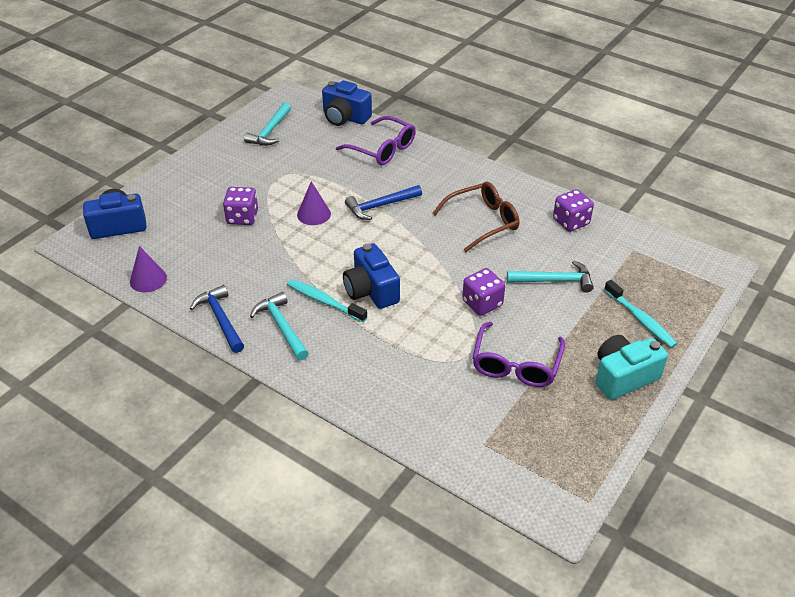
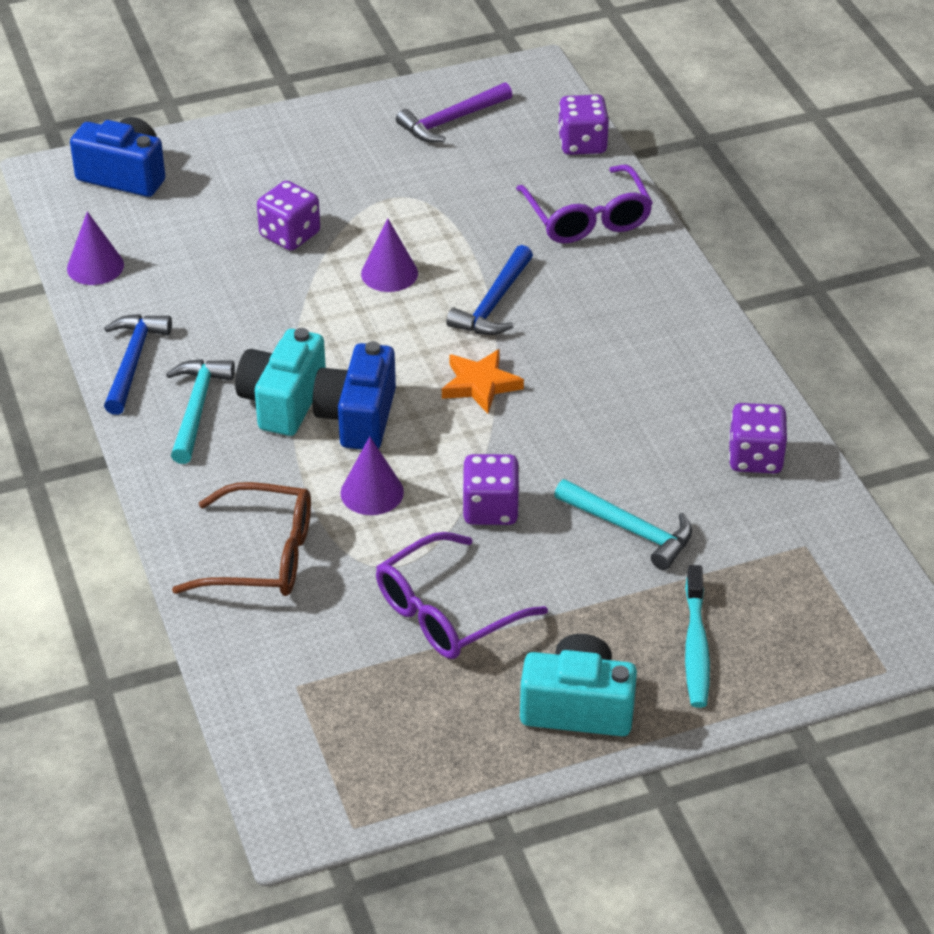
camera: 35 degrees right, 0 degrees up
(270, 131) = (451, 121): turquoise hammer -> purple hammer
(324, 301) = (282, 401): turquoise toothbrush -> turquoise camera
(345, 117) = (582, 144): blue camera -> purple dice
(380, 206) = (494, 303): blue hammer -> blue hammer turned 75 degrees counterclockwise
(414, 247) = (480, 384): none -> orange star
(417, 324) = (372, 492): none -> purple cone
(483, 222) = (619, 395): brown glasses -> brown glasses (262, 556)

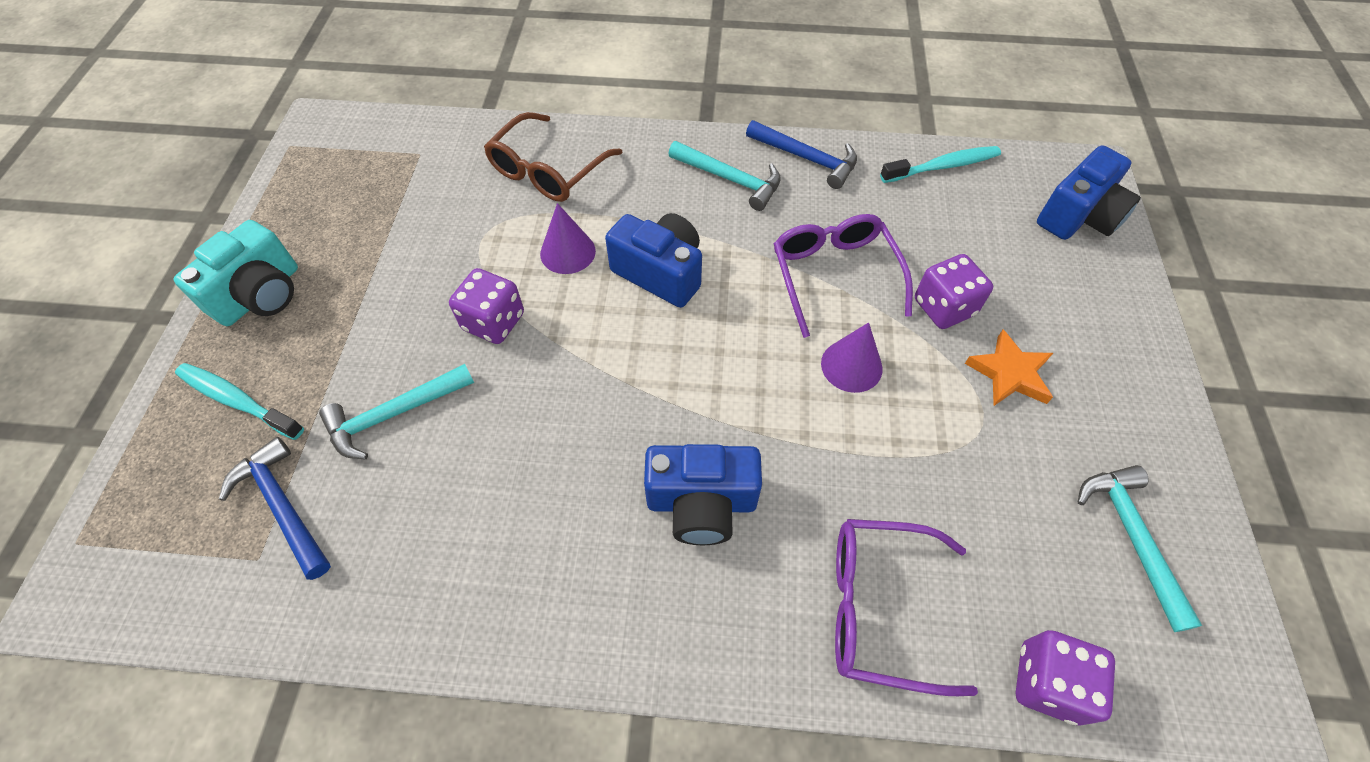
camera: 115 degrees right, 15 degrees up
(95, 266) = (943, 166): purple cone -> turquoise toothbrush
(282, 401) = (708, 231): turquoise camera -> none
(446, 612) = (412, 252): purple glasses -> purple glasses (834, 275)
(451, 121) = (1131, 537): purple hammer -> turquoise hammer
(480, 384) = (650, 377): orange star -> orange star (1009, 373)
(494, 303) = (763, 438): blue hammer -> blue hammer (283, 506)
(574, 320) = (701, 503): none -> blue camera
(755, 458) = (395, 579): purple dice -> none

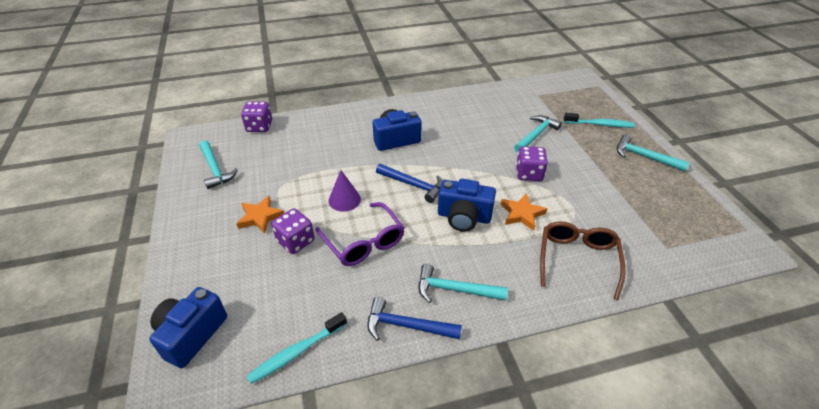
camera: 160 degrees right, 15 degrees down
(260, 295) = (644, 157): turquoise camera -> turquoise hammer
(283, 506) = (545, 106): blue hammer -> blue hammer (413, 185)
(567, 252) = (521, 214): purple cone -> orange star
(879, 608) = (320, 130): purple glasses -> none

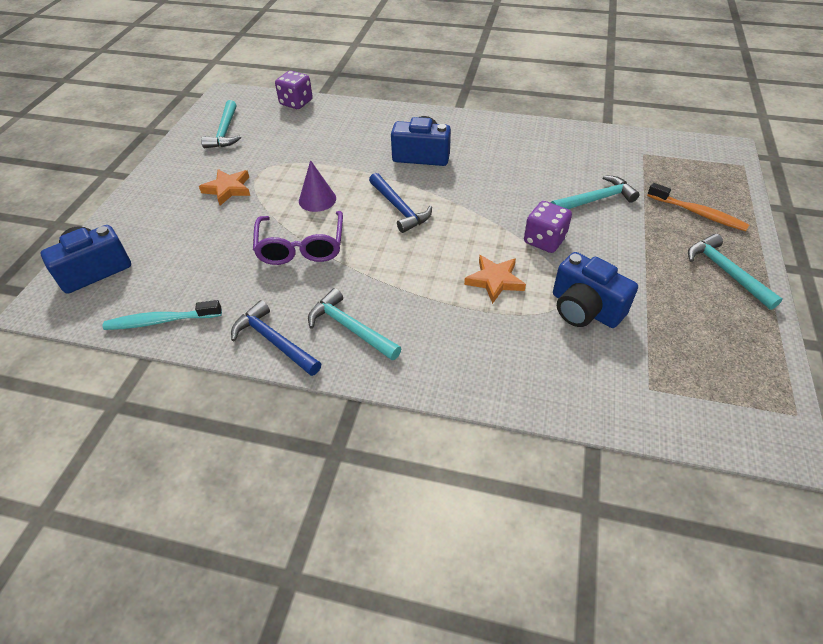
camera: 30 degrees right, 5 degrees up
(296, 241) = (240, 223): purple dice -> none
(464, 217) = (425, 260): blue camera -> blue camera (584, 309)
(577, 260) = (516, 354): brown glasses -> none
(600, 124) = (698, 213): turquoise toothbrush -> orange toothbrush

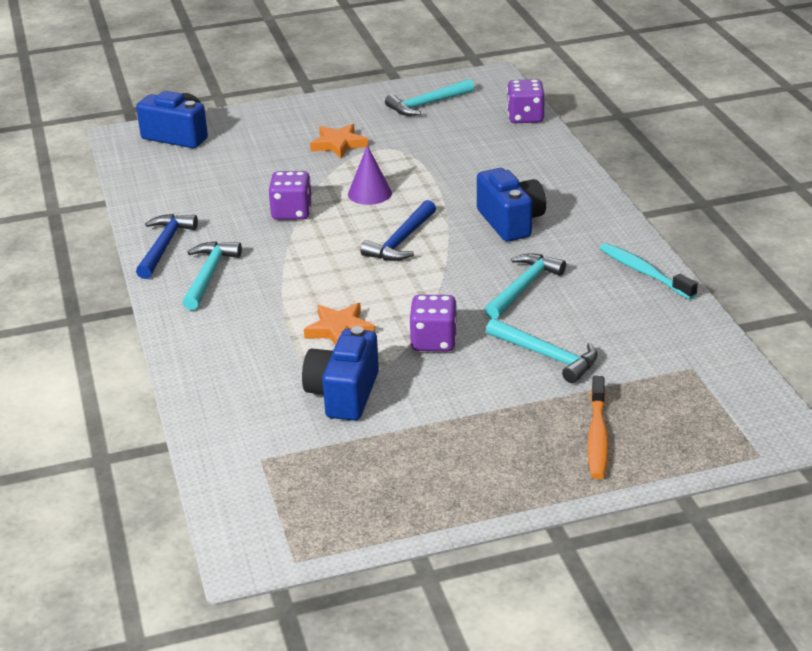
camera: 60 degrees right, 15 degrees down
(161, 321) = (146, 189): turquoise toothbrush -> turquoise toothbrush (644, 272)
(301, 247) = (291, 212): purple glasses -> purple dice
(726, 272) = (495, 477): turquoise hammer -> turquoise hammer (523, 287)

